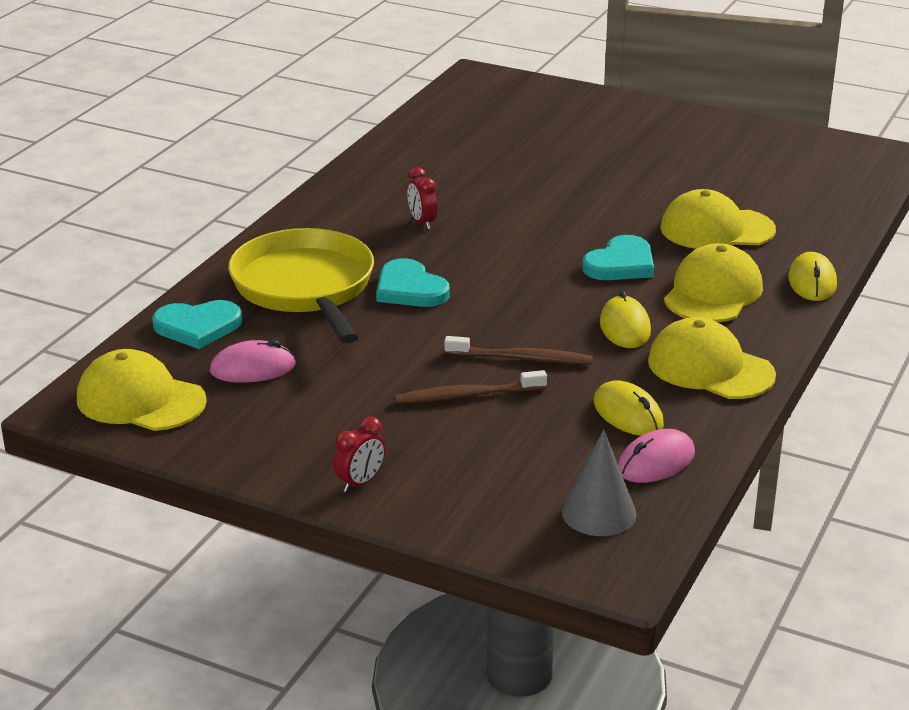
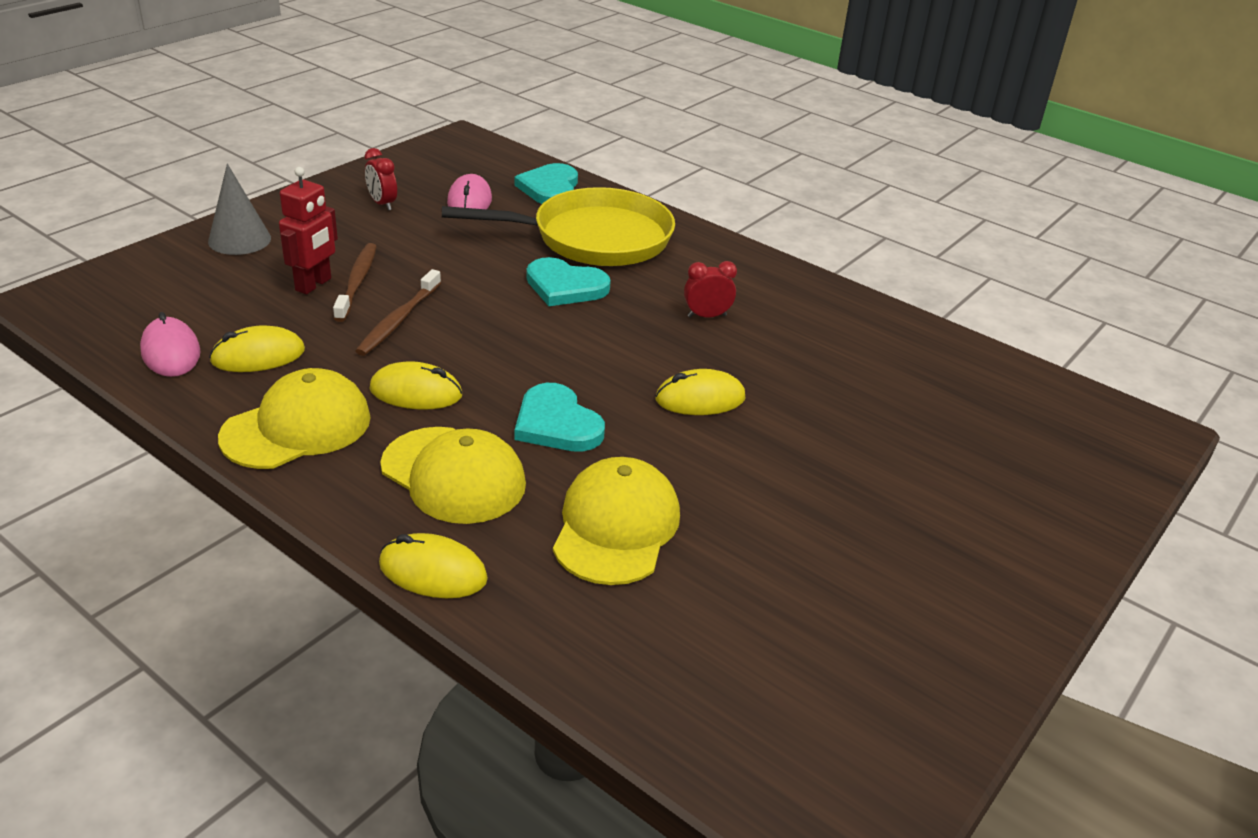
camera: 100 degrees right, 5 degrees up
(140, 400) = (453, 159): yellow cap -> none
(360, 483) = (273, 219): red clock -> red clock (382, 204)
(410, 289) = (565, 286): turquoise heart -> turquoise heart turned 135 degrees counterclockwise
(487, 418) = (314, 285): none -> red robot
(547, 215) = (700, 399): none -> yellow mouse
(599, 513) = (131, 307): grey cone -> grey cone (239, 240)

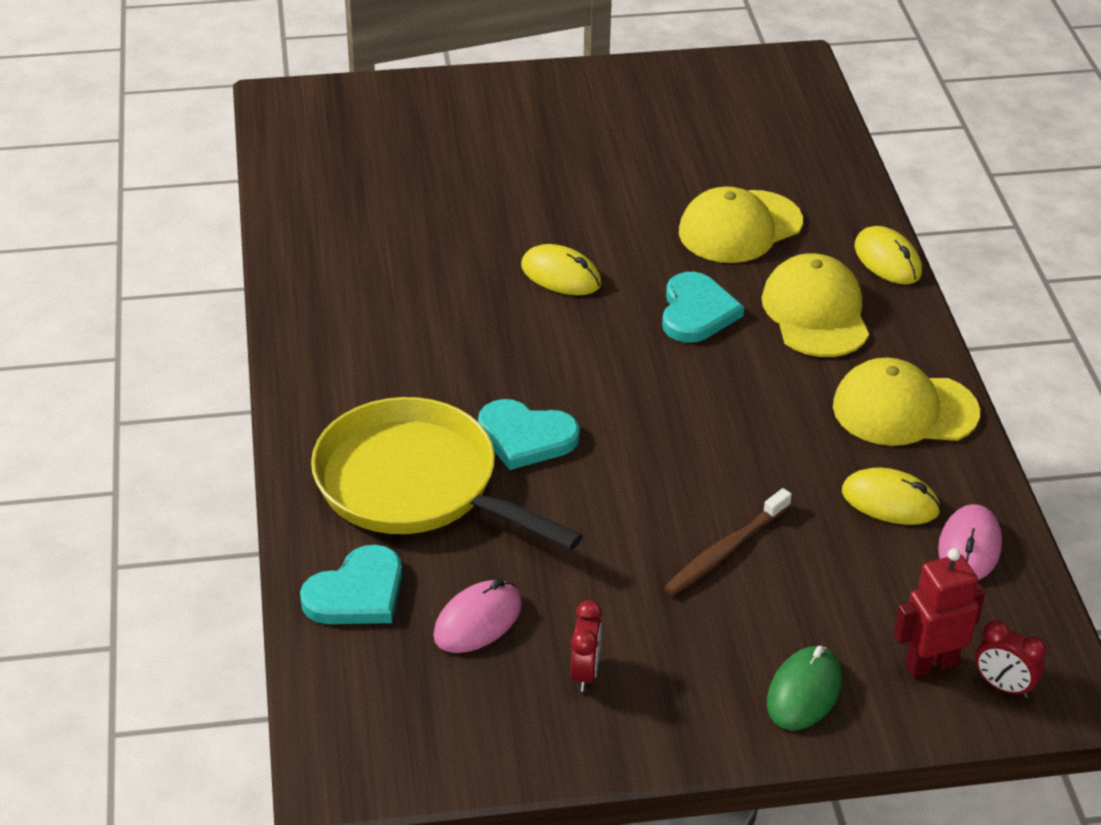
camera: 135 degrees left, 5 degrees up
(239, 240) = (804, 692): grey cone -> green mouse
(314, 285) = (772, 570): red robot -> red robot (930, 664)
(398, 320) = (728, 478): brown toothbrush -> none
(416, 392) = (781, 393): yellow mouse -> none
(565, 286) = (526, 437): turquoise heart -> turquoise heart turned 135 degrees clockwise
(707, 316) = (443, 339): red clock -> red clock (1003, 686)

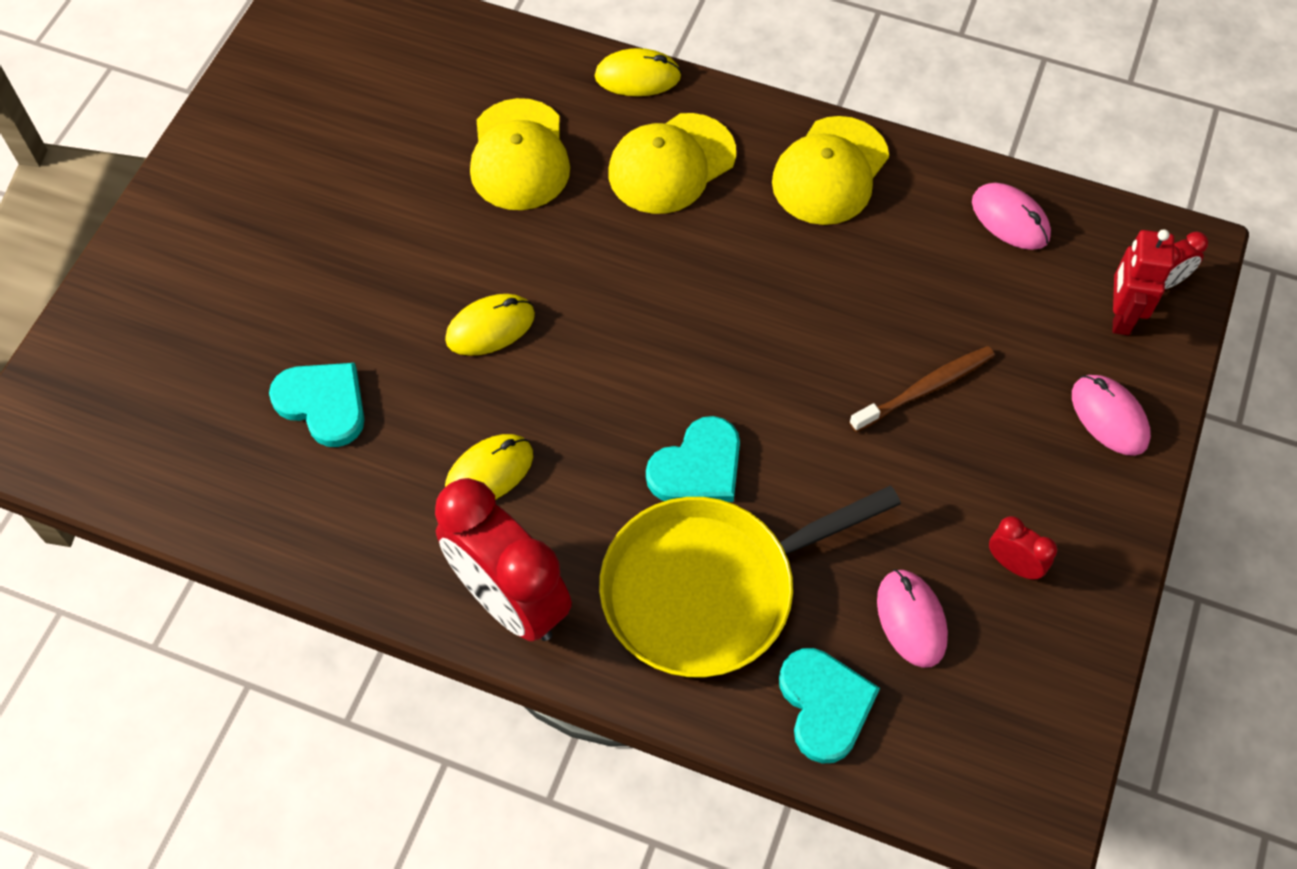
camera: 60 degrees left, 20 degrees up
(325, 378) = (510, 600): none -> red clock
(696, 312) = (613, 249): turquoise heart -> turquoise heart (323, 404)
(724, 551) = (925, 388): brown toothbrush -> brown toothbrush turned 105 degrees counterclockwise
(804, 692) = (1109, 417): green mouse -> pink mouse
(815, 312) = (671, 164): yellow cap -> yellow cap turned 60 degrees counterclockwise
(890, 501) = (931, 242): yellow mouse -> yellow mouse (489, 472)

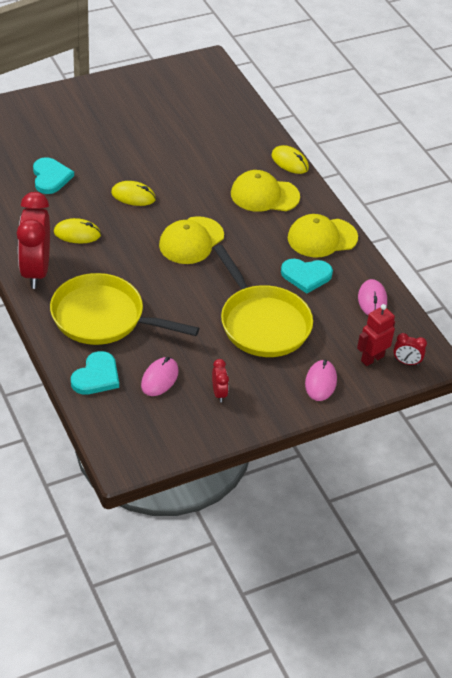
camera: 40 degrees right, 15 degrees down
(519, 155) = (212, 156): yellow cap -> yellow cap (191, 241)
(698, 467) = (148, 283): turquoise heart -> turquoise heart (306, 276)
(925, 388) = (262, 323): brown toothbrush -> yellow pan

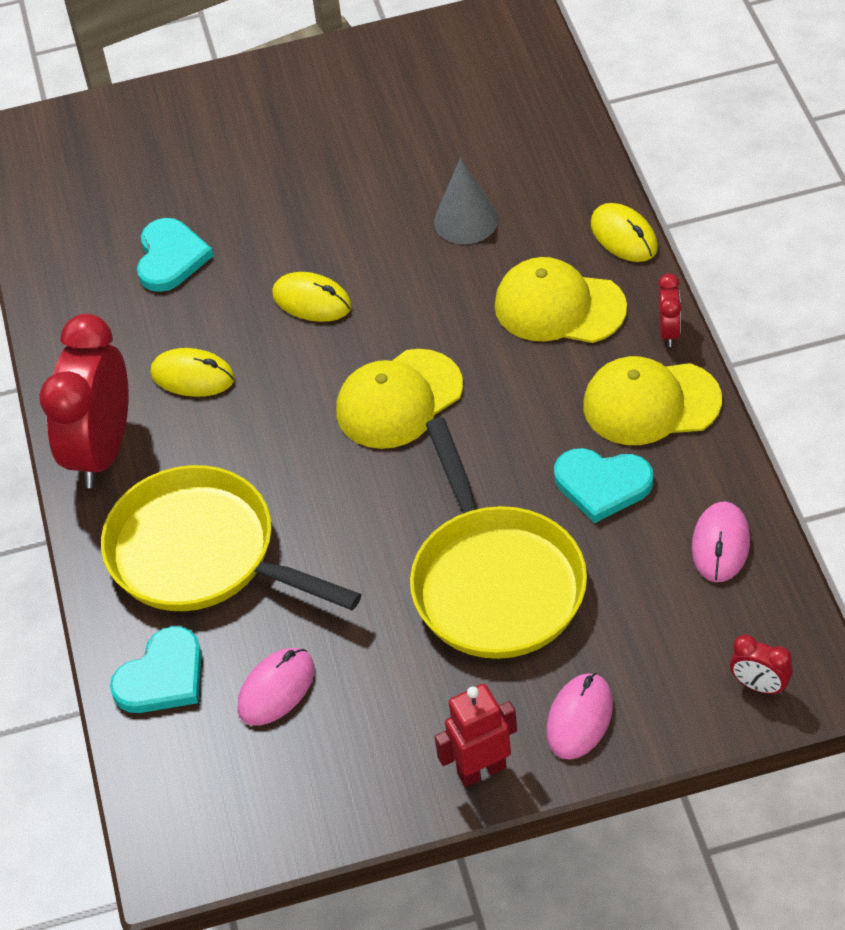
camera: 20 degrees right, 5 degrees up
(206, 156) = (466, 220): none -> grey cone
(219, 393) = (380, 728): red clock -> red clock (669, 332)
(372, 358) = (692, 673): red robot -> red robot (481, 770)

